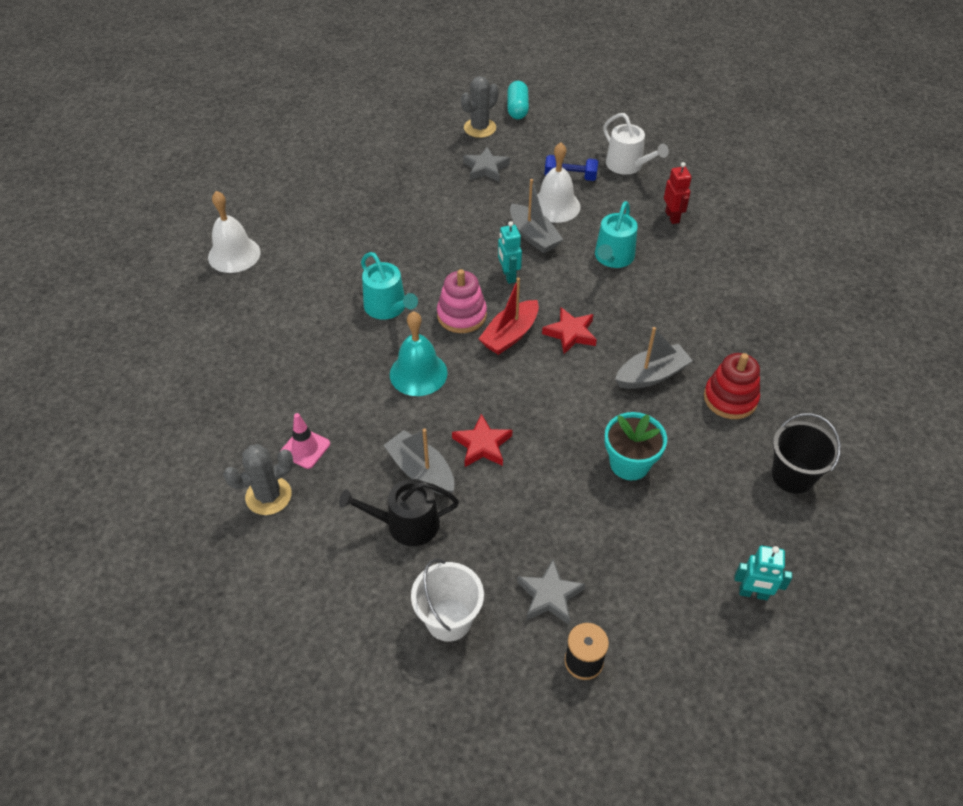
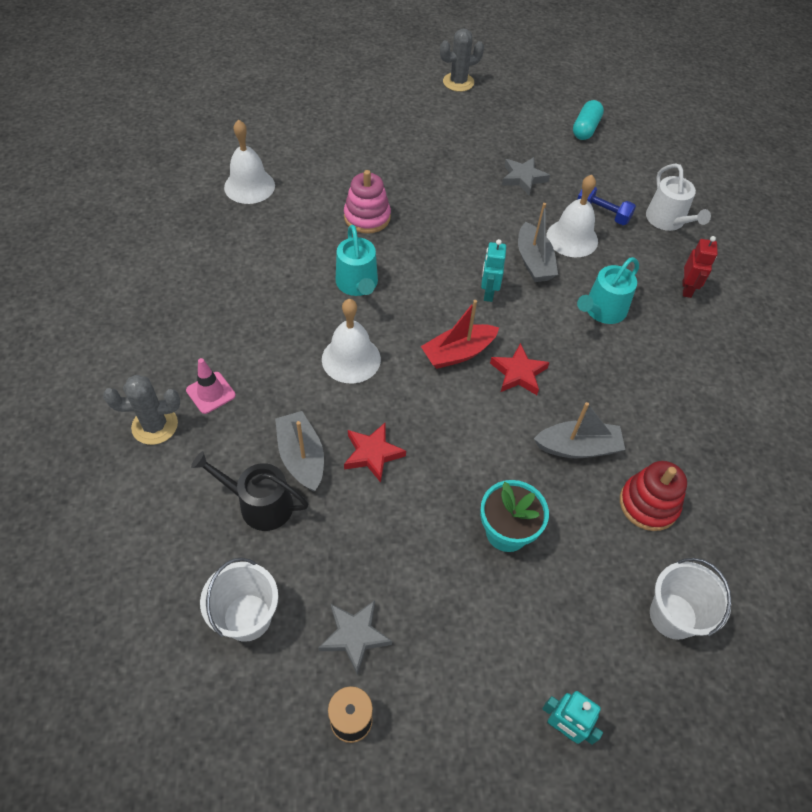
camera: 20 degrees right, 5 degrees up
(418, 373) = (351, 359): turquoise bell -> white bell
(461, 315) = (422, 316): pink stacking toy -> pink stacking toy (367, 217)
(480, 128) = (538, 137): grey cactus -> grey cactus (458, 82)
(792, 476) = (673, 616): black bucket -> white bucket

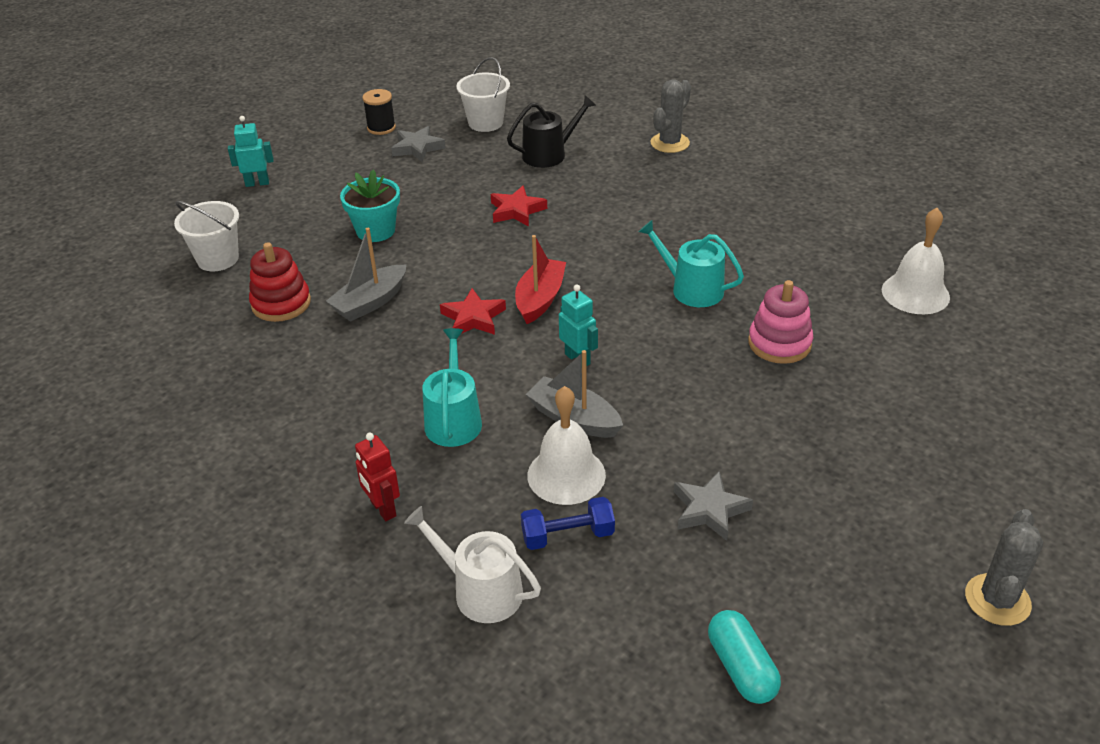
camera: 140 degrees right, 15 degrees down
(211, 393) = (668, 172): pink traffic cone -> none
(301, 457) = (559, 183): grey boat -> none
(351, 359) = (613, 243): white bell -> none

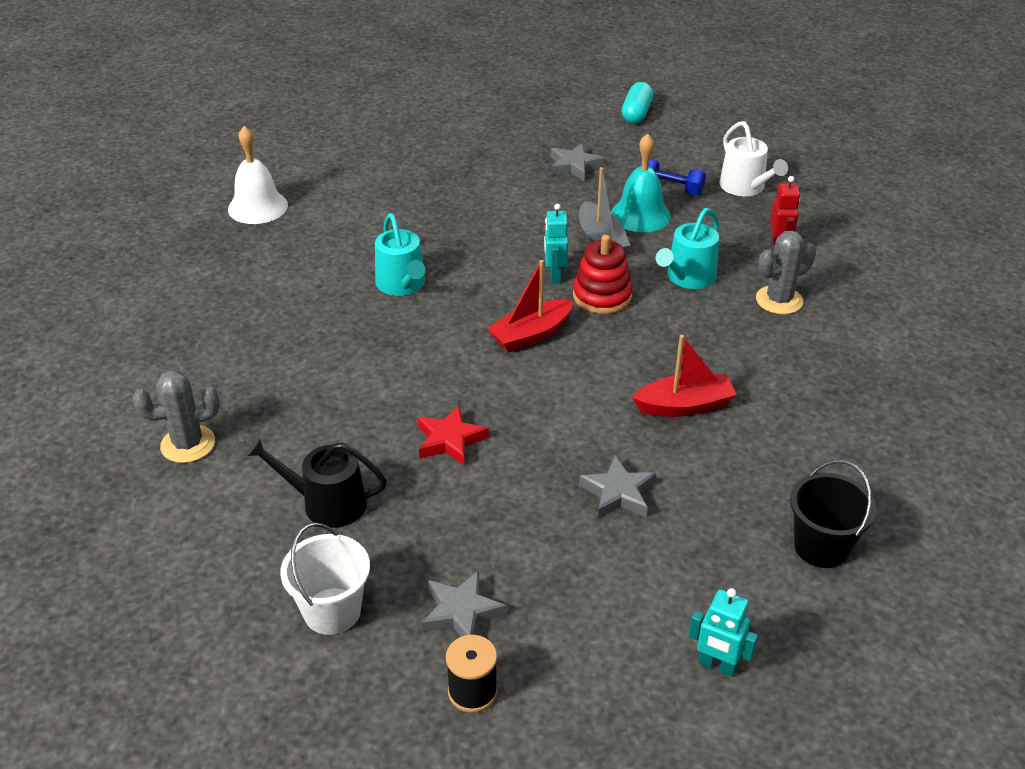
camera: 145 degrees left, 0 degrees up
(218, 259) = (821, 547): white bucket -> black bucket
(281, 303) = (774, 448): red stacking toy -> red stacking toy (602, 296)
(370, 302) = (684, 406): grey boat -> red boat
(375, 231) = (618, 493): turquoise flower pot -> grey star
(473, 318) = (603, 346): red star -> none
(566, 475) = (640, 215): white bell -> turquoise bell
(779, 343) = (401, 221): pink stacking toy -> none
(997, 600) = (483, 85): grey cactus -> grey cactus (779, 300)

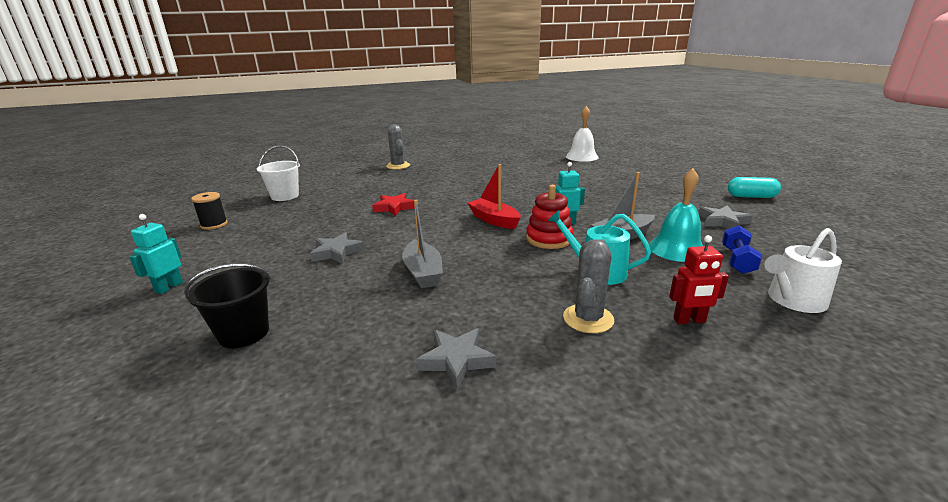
camera: 85 degrees right, 15 degrees down
(326, 503) = (353, 189): black watering can -> none
(402, 284) = (531, 187): turquoise watering can -> none
(461, 612) = (266, 219): grey star -> grey star (456, 360)
(636, 113) = (856, 241): turquoise capsule -> turquoise capsule (751, 197)
(684, 406) = (423, 272): red boat -> grey boat
(779, 300) = (588, 319): grey cactus -> grey cactus turned 60 degrees clockwise

